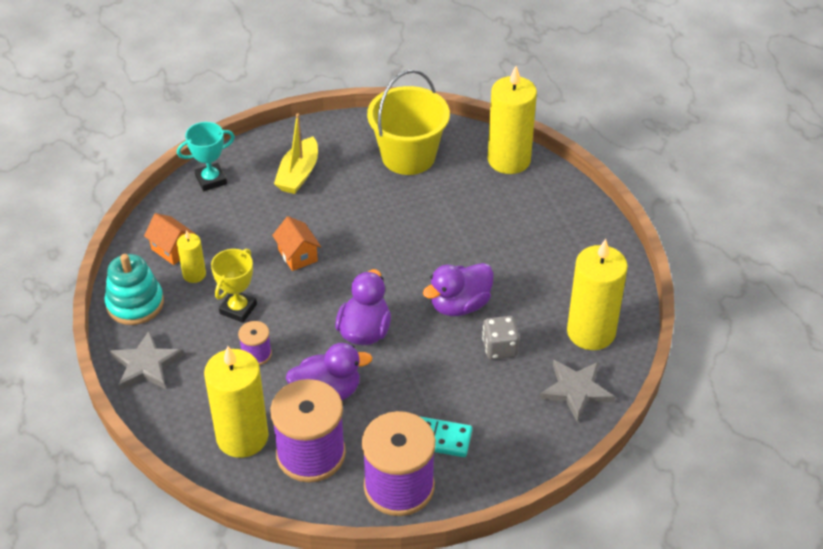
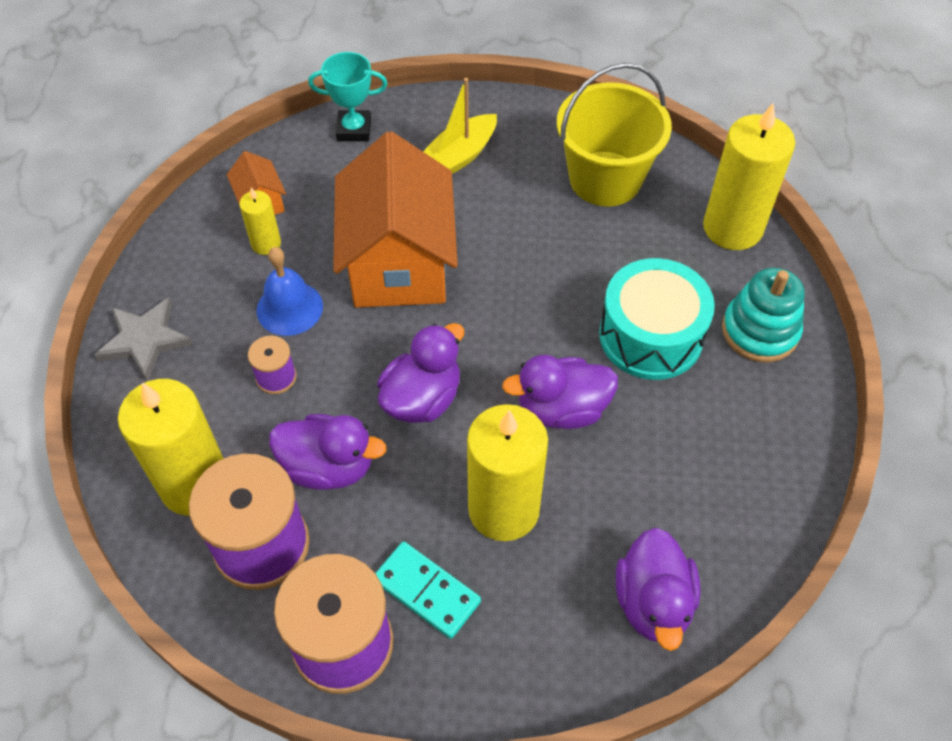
camera: 25 degrees right, 10 degrees up
(135, 304) = (179, 256): turquoise stacking toy -> turquoise stacking toy (760, 331)
(238, 309) = (289, 308): yellow trophy -> blue bell
(297, 255) = (398, 263): orange house -> orange house, size x2.37
(492, 242) = (651, 335): none -> turquoise drum
(499, 348) = (582, 493): grey dice -> none
(576, 390) = (653, 602): grey star -> purple duck
(591, 332) = (719, 521): yellow candle -> yellow candle (503, 509)

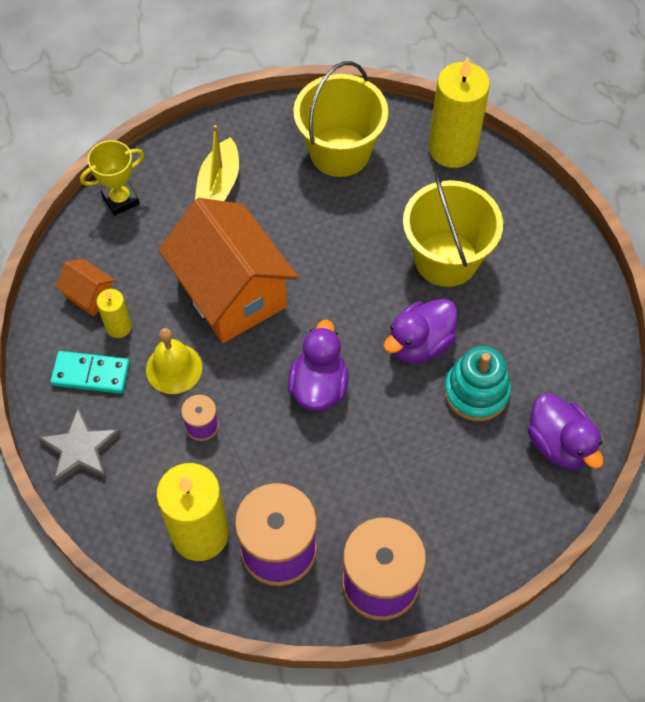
camera: 30 degrees left, 5 degrees up
(289, 308) = (174, 368): blue bell -> yellow bell
(328, 467) = (286, 470): purple duck -> none
(354, 129) = (121, 200): turquoise trophy -> yellow trophy
(426, 591) = (411, 517): turquoise domino -> turquoise domino (91, 374)
(503, 509) = (426, 434): yellow candle -> none
(651, 335) = (446, 259): turquoise drum -> yellow bucket
(760, 331) = (516, 219): turquoise stacking toy -> turquoise stacking toy (476, 392)

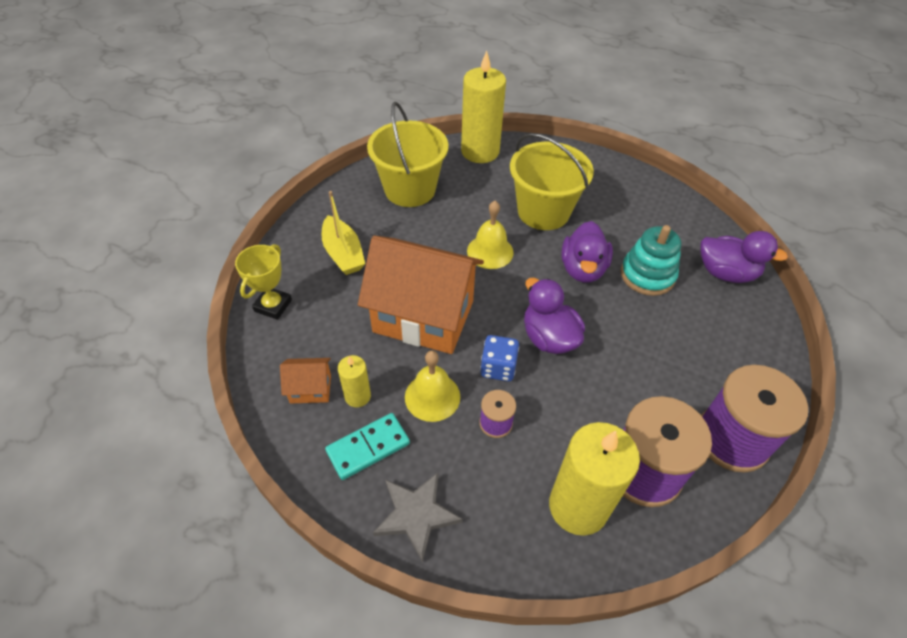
camera: 40 degrees left, 10 degrees down
(249, 382) = (498, 367): none -> blue dice
(351, 268) = (490, 251): none -> yellow bell

